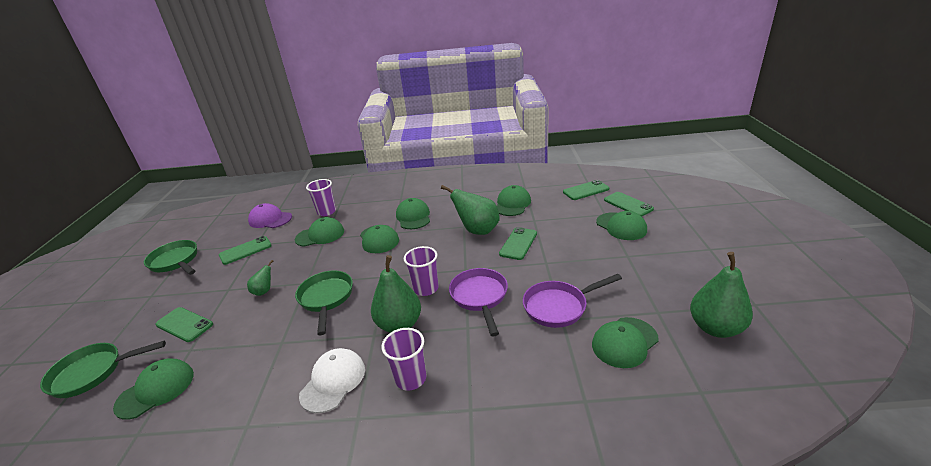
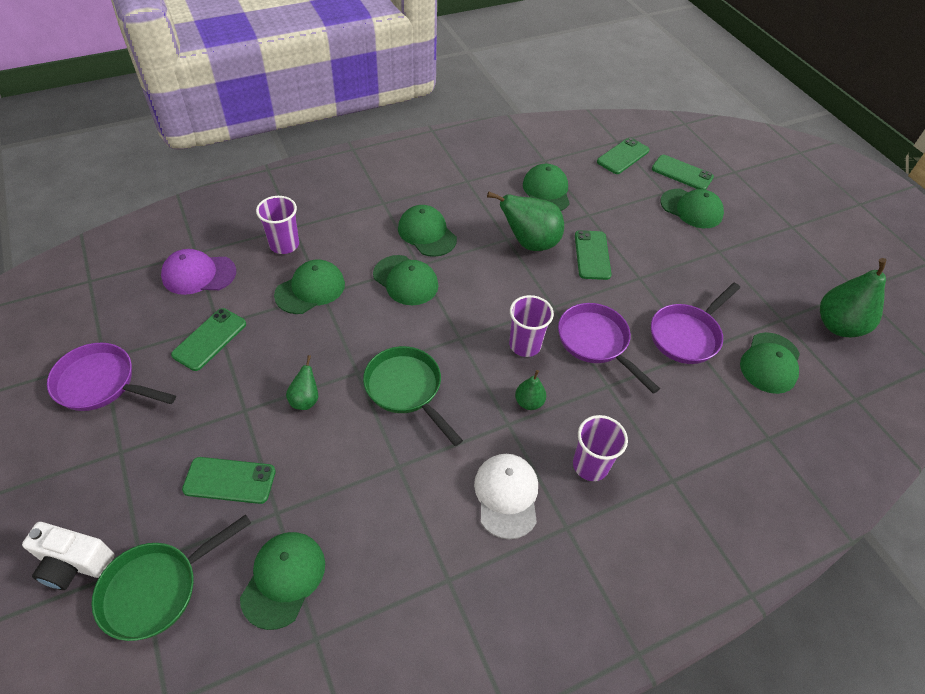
camera: 30 degrees left, 20 degrees up
(73, 346) = (74, 563): none -> white camera
(175, 261) = (101, 384): green pan -> purple pan
(399, 324) = (529, 402): green pear -> green pear, size x0.50

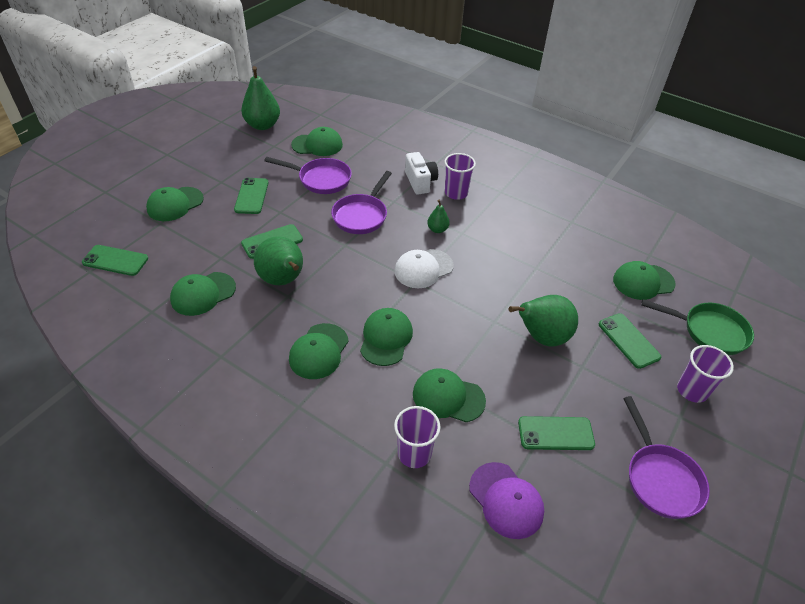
camera: 120 degrees left, 5 degrees down
(74, 563) = (748, 381): white camera -> white camera (420, 182)
(305, 400) = (541, 337): green pear -> green pear, size x1.99
(406, 389) = (483, 289): green pan -> none
(506, 496) = (506, 217): white cap -> white cap (423, 269)
(525, 345) = (393, 247): purple cup -> purple cup (692, 390)
(682, 173) = (124, 219): green phone -> green phone (251, 196)
(691, 209) = (175, 204): green cap -> green cap turned 135 degrees counterclockwise

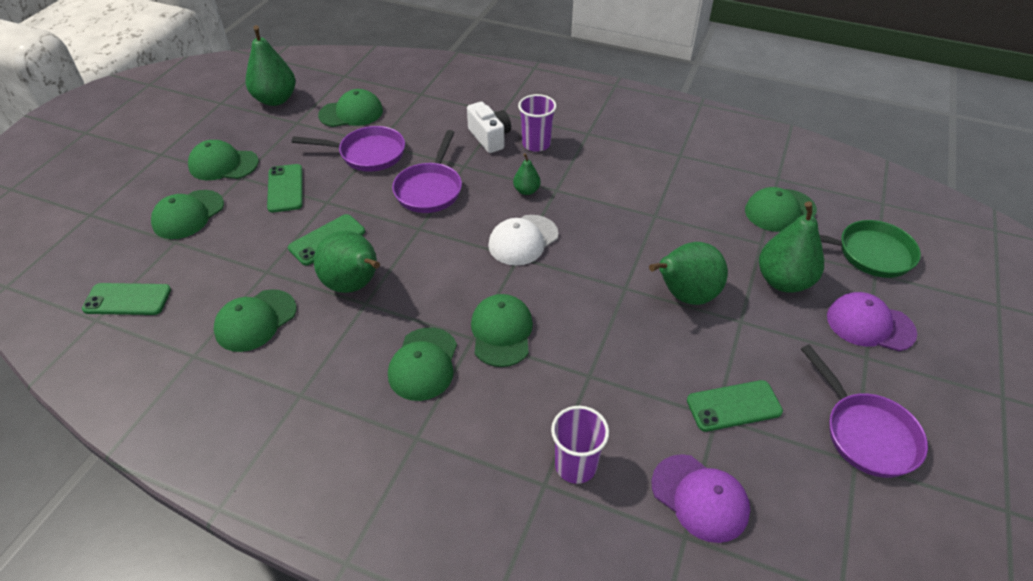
camera: 10 degrees left, 0 degrees up
(448, 397) = (596, 388): green cap -> green cap (223, 164)
(628, 340) = (783, 281): green phone -> green pear
(692, 390) = (870, 324): purple cup -> purple cap

